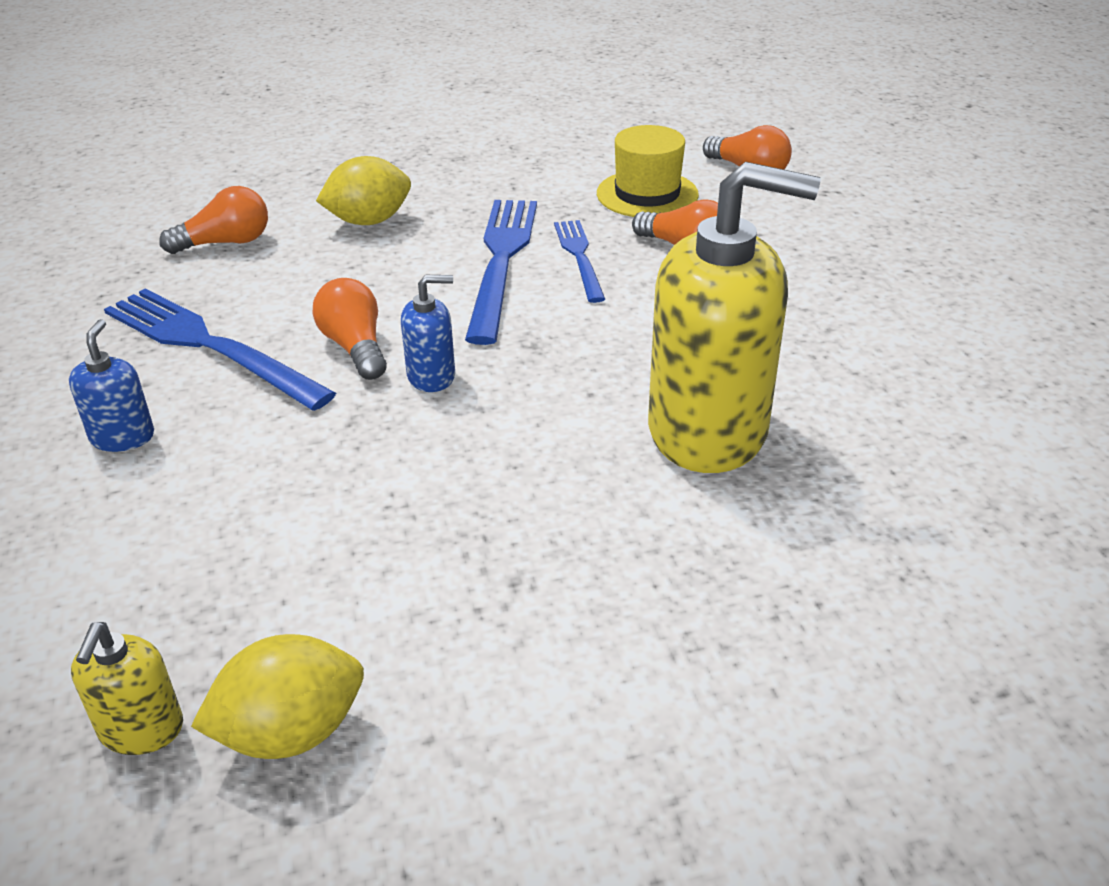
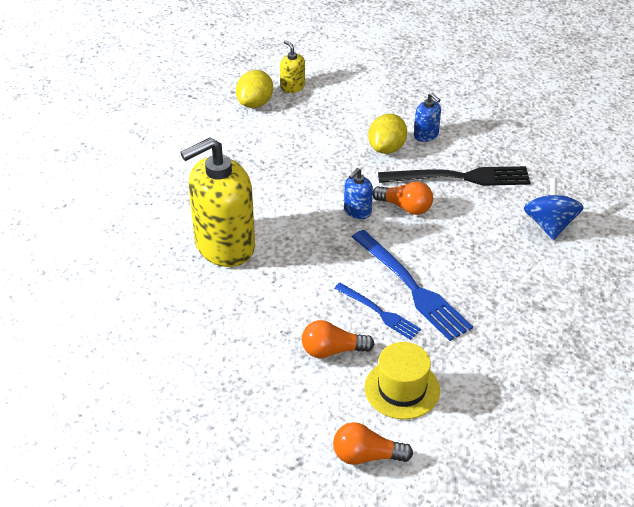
camera: 140 degrees right, 5 degrees up
(210, 346) = (459, 178): blue fork -> black fork
(226, 243) = (549, 225): orange light bulb -> blue spinning top
(369, 221) = (512, 276): yellow lemon -> yellow lemon (387, 148)

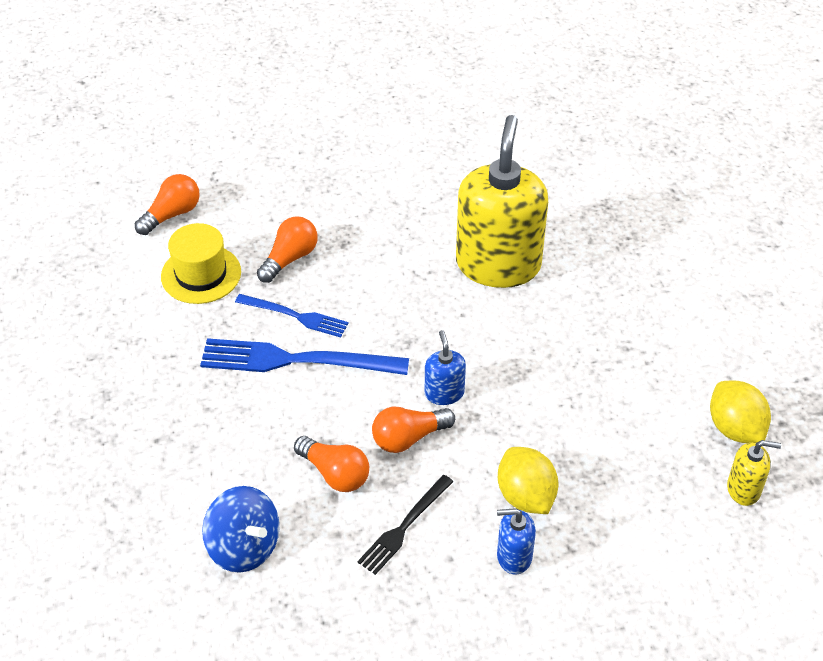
camera: 130 degrees right, 5 degrees up
(378, 312) = (295, 316): blue fork -> blue fork turned 150 degrees counterclockwise
(459, 178) = (404, 526): black fork -> black fork, size x0.58
(464, 220) = (335, 473): none -> orange light bulb

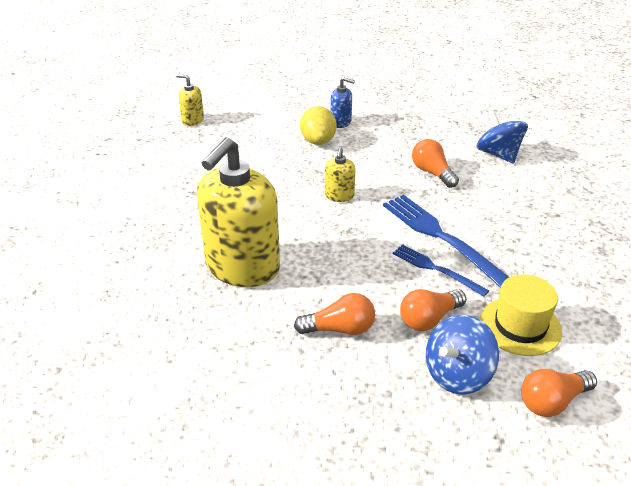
camera: 160 degrees left, 10 degrees down
(254, 216) = (457, 374): none -> blue spinning top
(297, 360) = (442, 238): blue fork -> blue fork turned 150 degrees counterclockwise
(404, 526) = (397, 144): black fork -> none
(408, 438) = (376, 179): orange light bulb -> orange light bulb (340, 329)
(444, 393) = (339, 196): blue soap dispenser -> yellow soap dispenser
(735, 428) = (169, 142): yellow lemon -> none

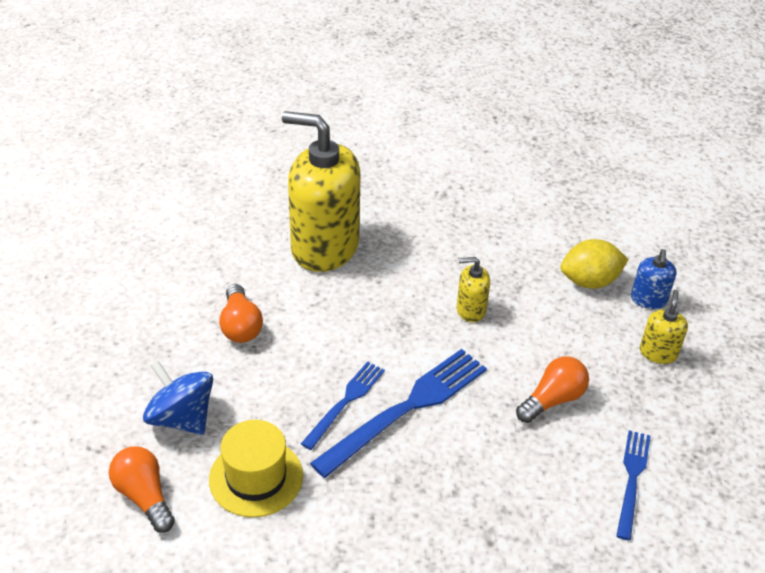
camera: 80 degrees right, 5 degrees up
(192, 120) = (593, 169): yellow soap dispenser -> yellow soap dispenser (658, 353)
(429, 319) = (260, 395): orange light bulb -> none
(498, 154) = (632, 480): blue spinning top -> blue fork

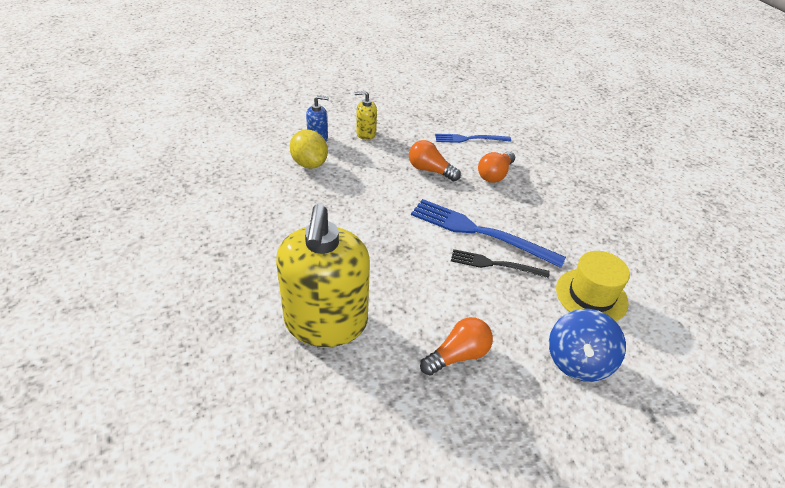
camera: 110 degrees left, 0 degrees up
(144, 496) = (658, 357): orange light bulb -> orange light bulb (495, 175)
(345, 402) = (495, 264): blue fork -> black fork
(470, 310) = (366, 216): yellow soap dispenser -> none

